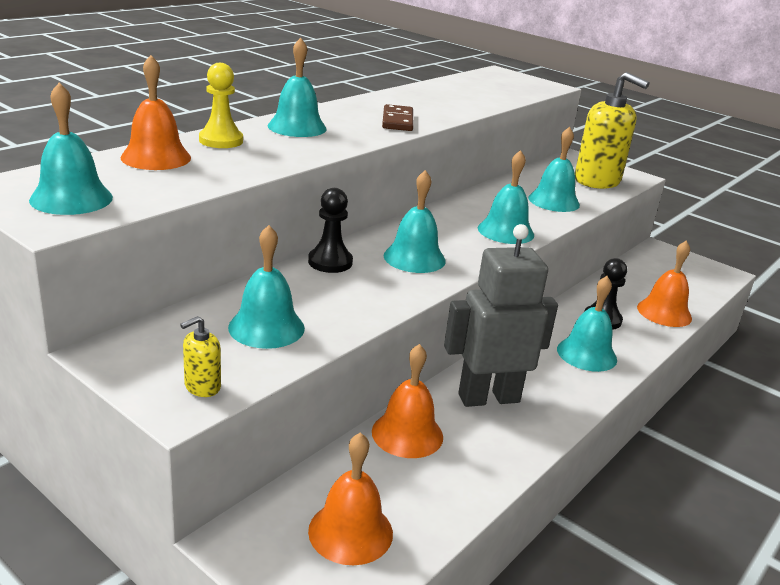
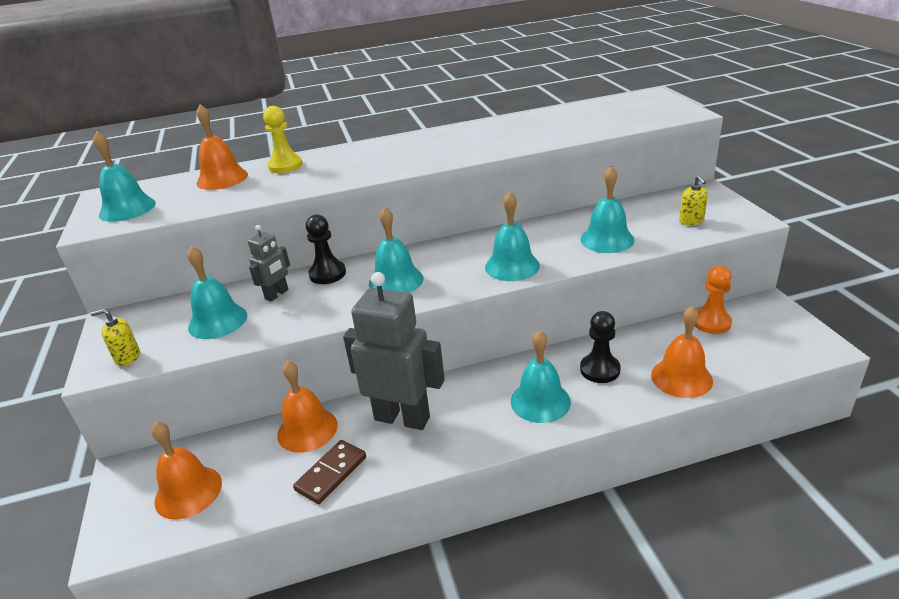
camera: 40 degrees right, 5 degrees up
(297, 127) = (359, 155): turquoise bell -> none
(300, 290) = (277, 294): none -> grey robot
(397, 121) = (453, 152): brown domino -> brown domino (331, 473)
(597, 181) = (691, 221): yellow soap dispenser -> yellow soap dispenser, size x0.42
(638, 269) = (711, 322): none -> orange pawn

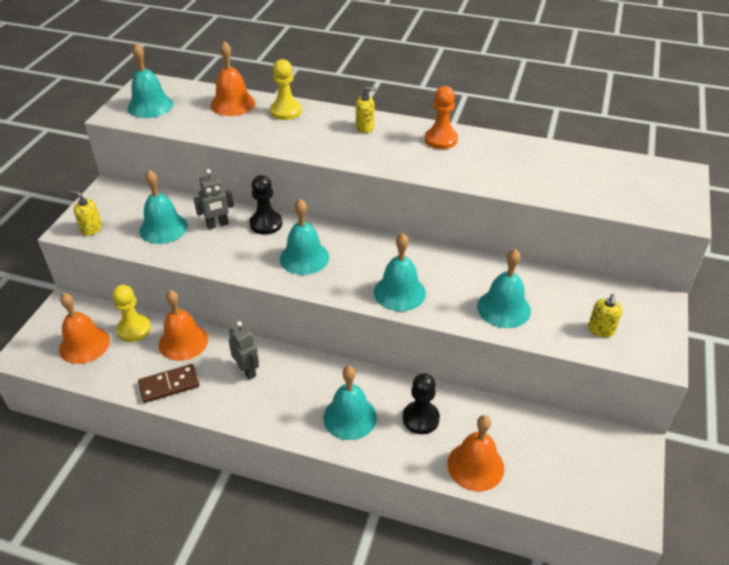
camera: 30 degrees right, 10 degrees up
(237, 447) = (134, 329): none -> yellow pawn
(376, 151) = (365, 127): none -> yellow soap dispenser
(402, 418) = (247, 370): grey robot -> grey robot, size x0.50
(711, 322) = (560, 433): orange pawn -> orange pawn (441, 139)

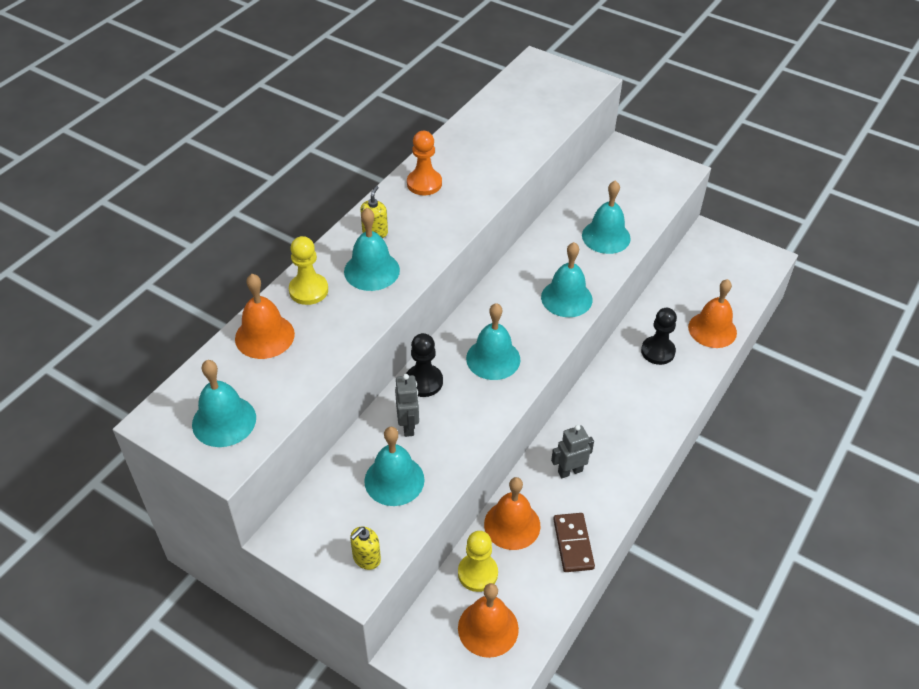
camera: 75 degrees left, 5 degrees up
(350, 417) = (646, 400): turquoise bell -> turquoise bell (371, 270)
(601, 330) = (645, 189): yellow soap dispenser -> none

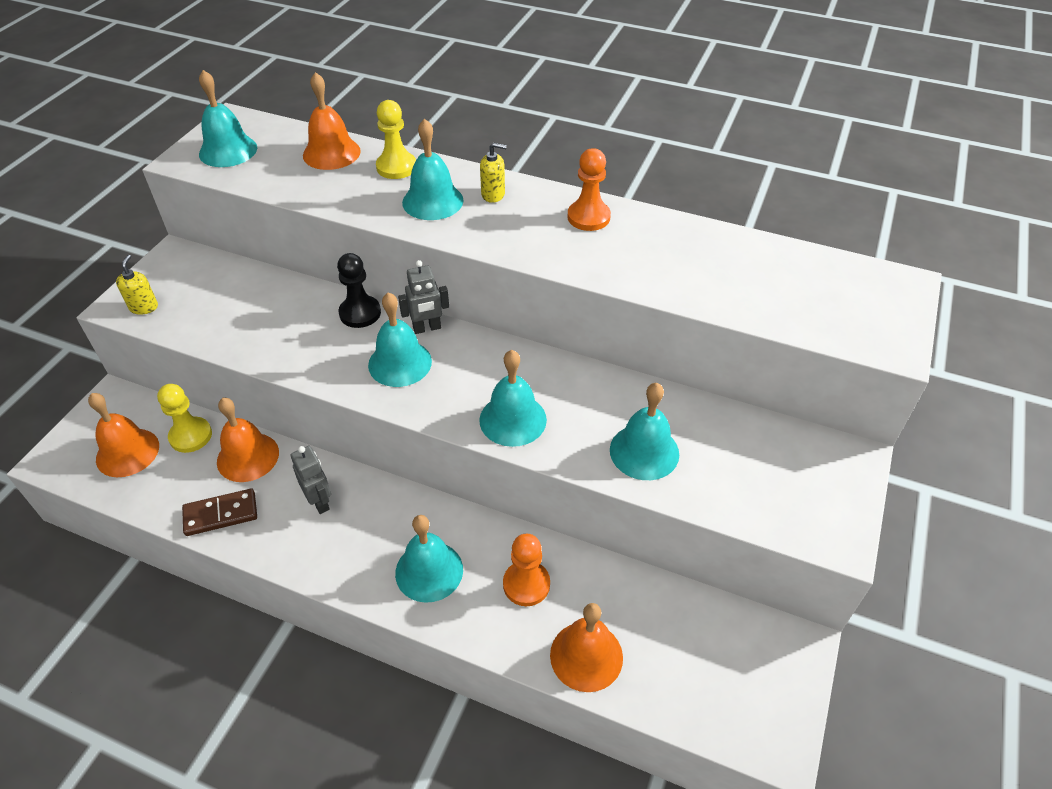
camera: 80 degrees right, 0 degrees up
(366, 558) = (144, 307): yellow soap dispenser -> yellow soap dispenser turned 60 degrees clockwise
(394, 480) = (232, 311): turquoise bell -> turquoise bell (429, 571)
(408, 426) = (299, 311): grey robot -> grey robot (427, 328)
(658, 351) = (526, 584): black pawn -> orange pawn

